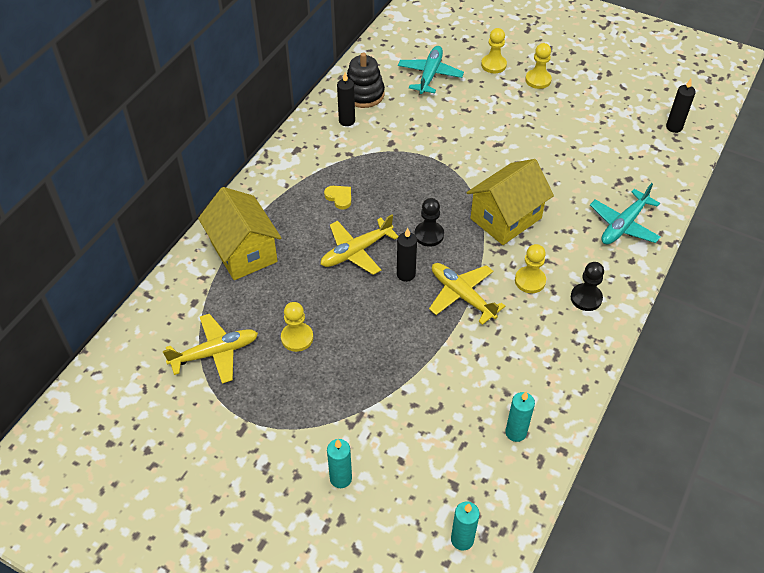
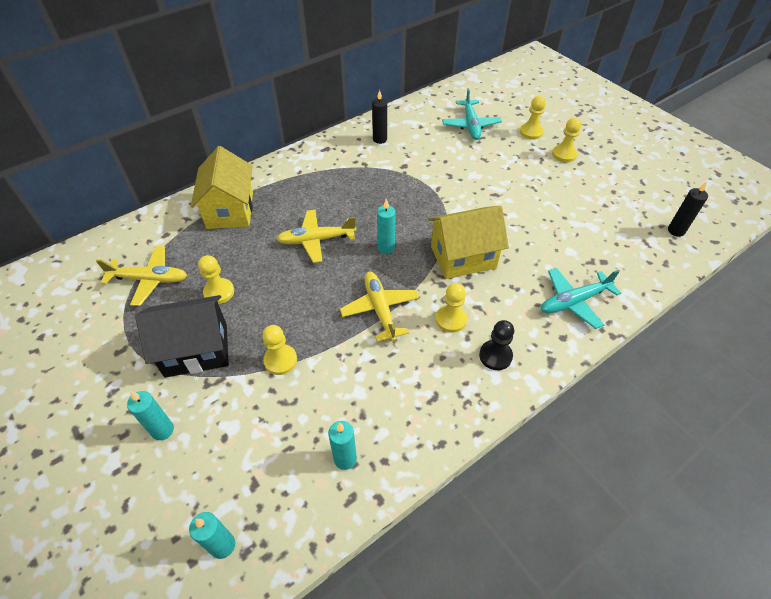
camera: 25 degrees right, 0 degrees up
(317, 399) = (196, 350): none -> black house
(339, 198) = (333, 194): yellow heart -> none
(364, 94) = (407, 124): black stacking toy -> none
(403, 376) = (280, 360): none -> yellow pawn
(406, 274) = (344, 273): black candle -> none
(429, 235) = (386, 248): black pawn -> turquoise candle
(430, 75) = (470, 125): turquoise plane -> turquoise plane turned 135 degrees clockwise

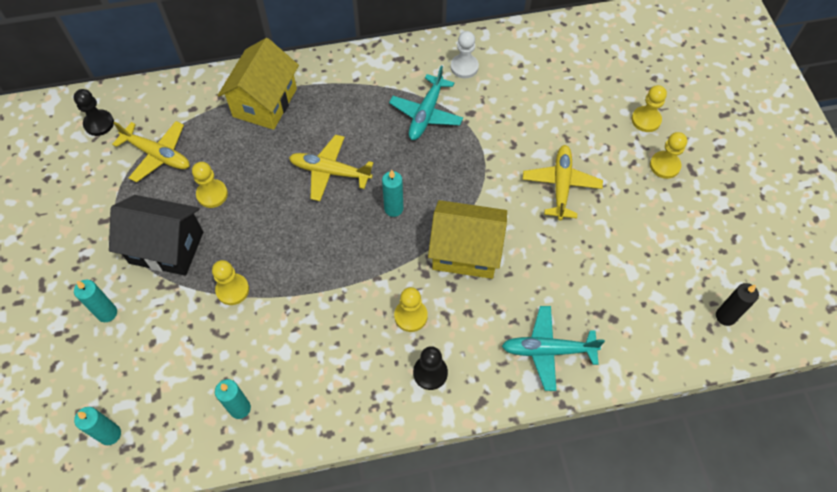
camera: 25 degrees right, 10 degrees up
(77, 274) = (99, 124): none -> black pawn
(380, 139) = (464, 67): black candle -> white pawn
(380, 309) = (349, 276): yellow plane -> yellow plane (561, 185)
(470, 125) = (580, 84): turquoise plane -> turquoise plane (426, 114)

